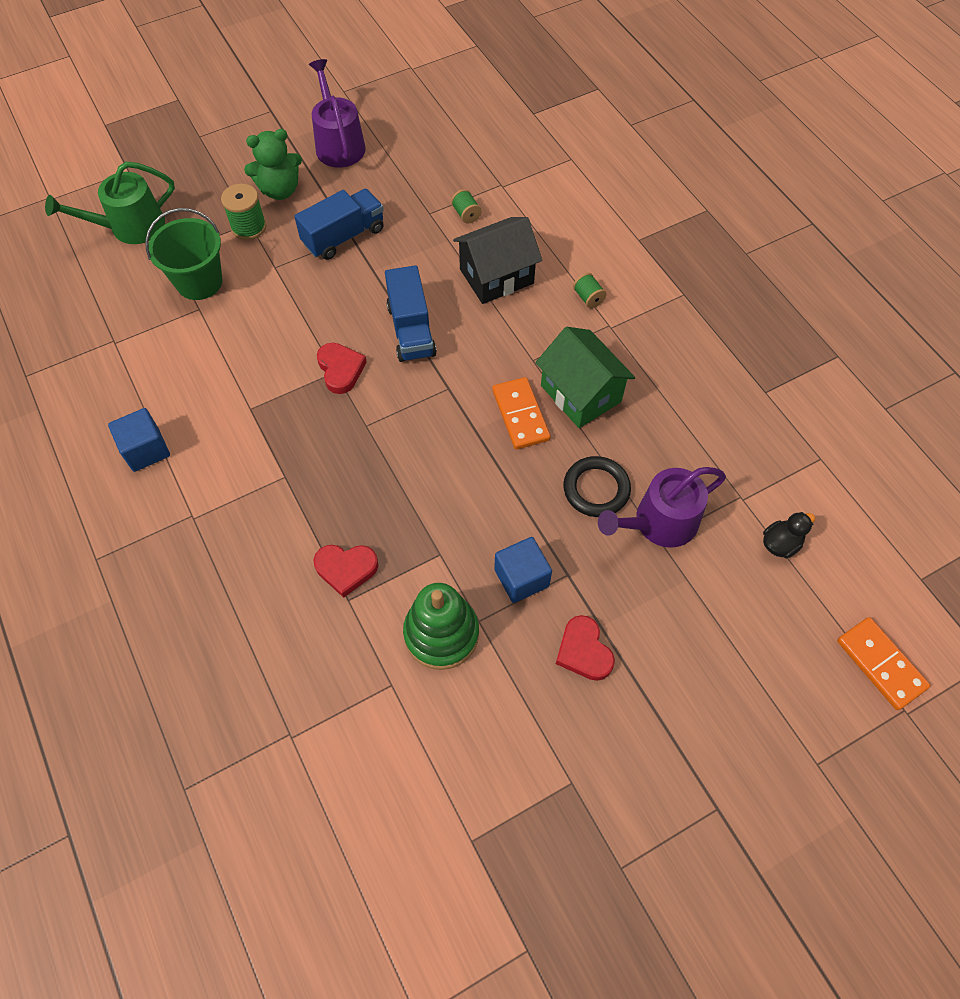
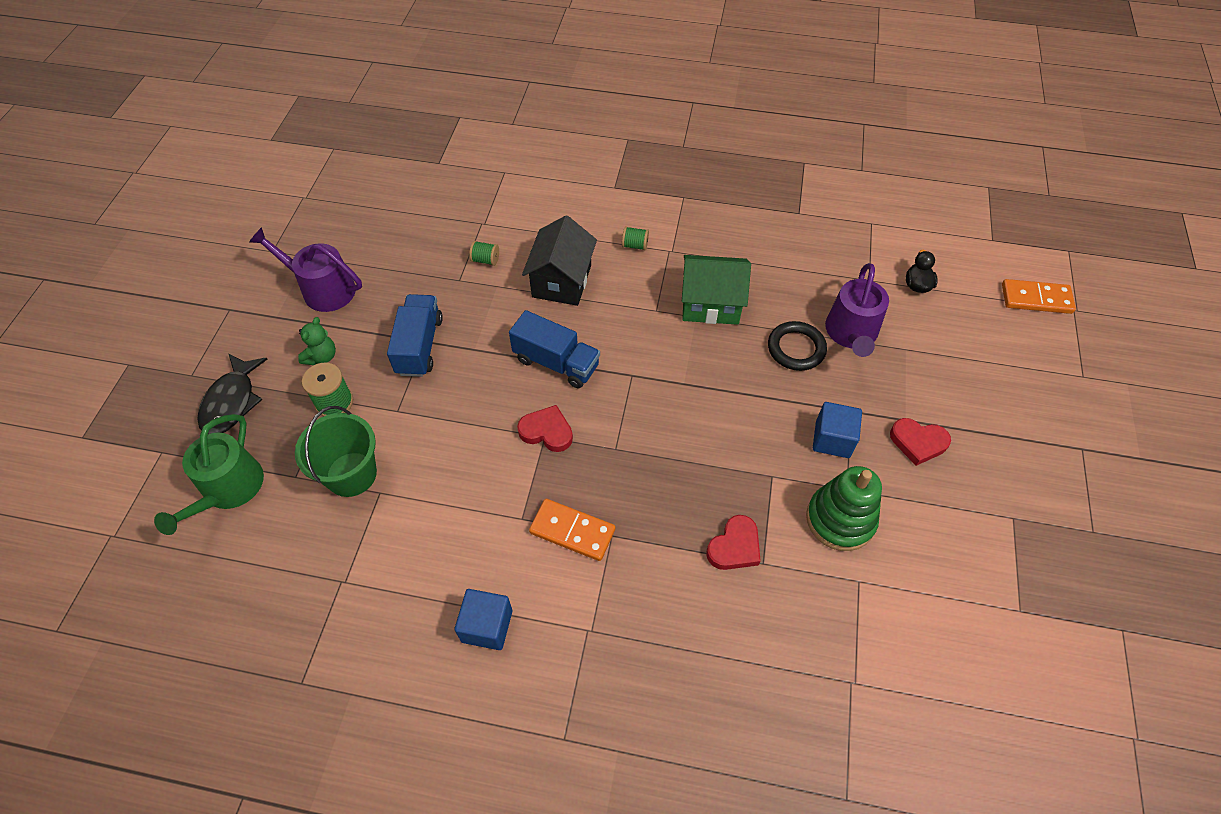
camera: 50 degrees left, 5 degrees down
(198, 173) = (232, 402): none -> black fish
(280, 190) = (322, 357): green teddy bear -> green teddy bear, size x0.66
(520, 415) = (696, 349): orange domino -> orange domino (572, 531)

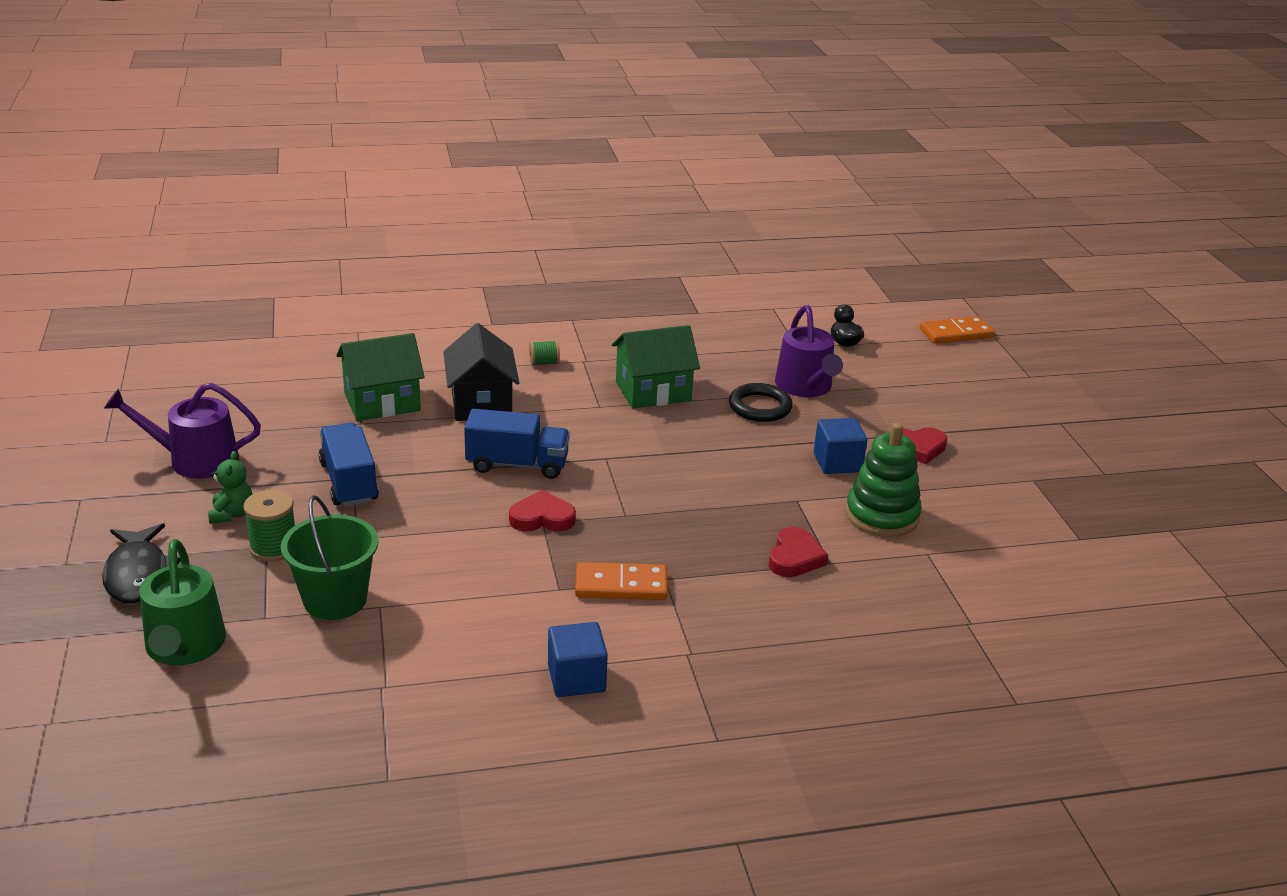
camera: 25 degrees left, 25 degrees down
(485, 260) = (382, 402): green spool -> green house

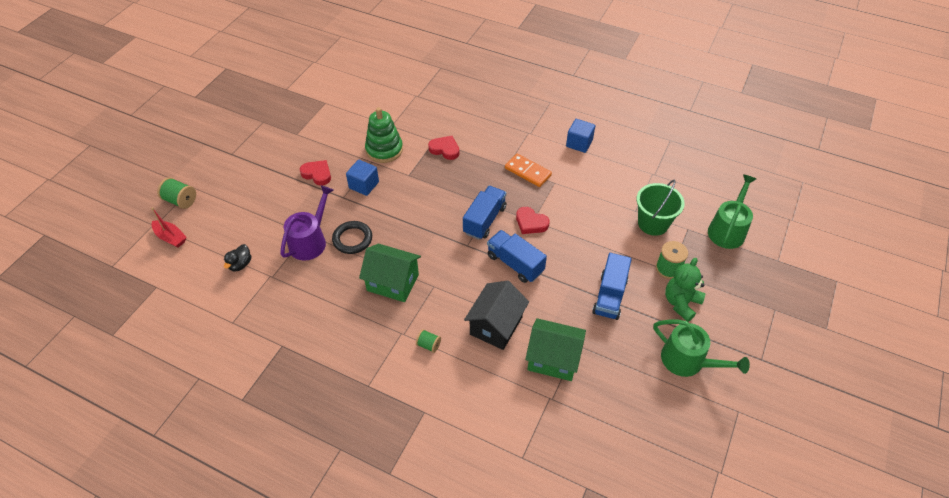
camera: 140 degrees left, 20 degrees up
(138, 574) = (739, 283): black fish -> none
(195, 460) = (687, 361): purple watering can -> green watering can
(232, 514) = (681, 303): green teddy bear -> green teddy bear, size x1.51
(615, 493) = (484, 220): none -> blue truck
(795, 557) = (445, 149): red heart -> red heart turned 60 degrees clockwise
(956, 333) = (171, 237): orange domino -> red boat
(1014, 361) = (180, 200): none -> green spool

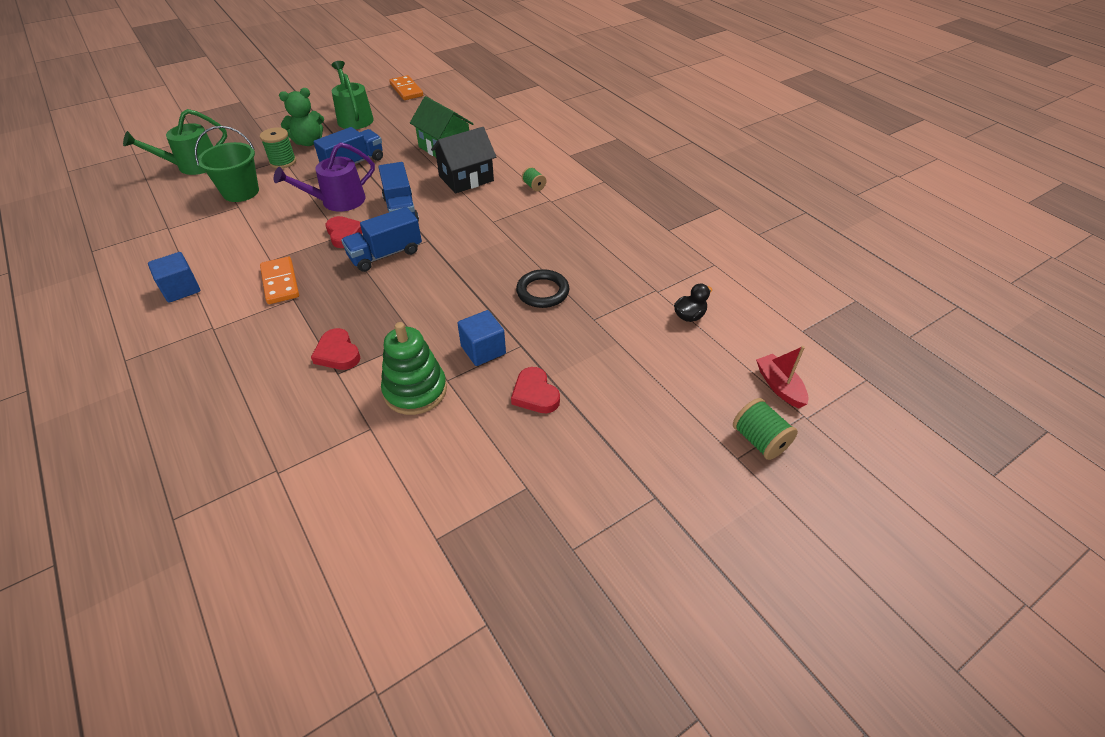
camera: 150 degrees left, 5 degrees down
(310, 241) = (593, 309): purple watering can -> purple watering can (338, 201)
(393, 282) = (529, 238): green house -> none
(698, 447) = (406, 90): none -> orange domino

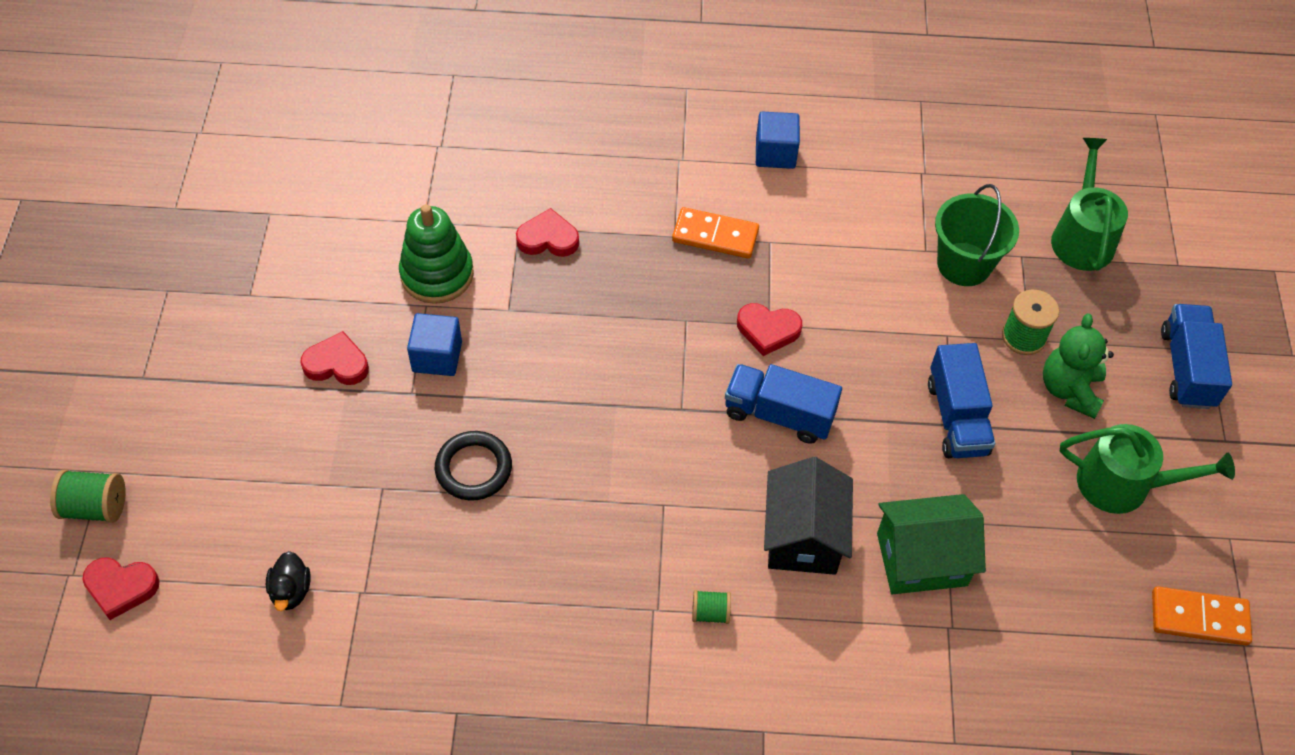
camera: 125 degrees right, 10 degrees up
(338, 201) = (858, 356): purple watering can -> none
(385, 254) = (687, 352): blue truck -> blue truck (1187, 368)
(779, 386) = (121, 587): red boat -> red heart

